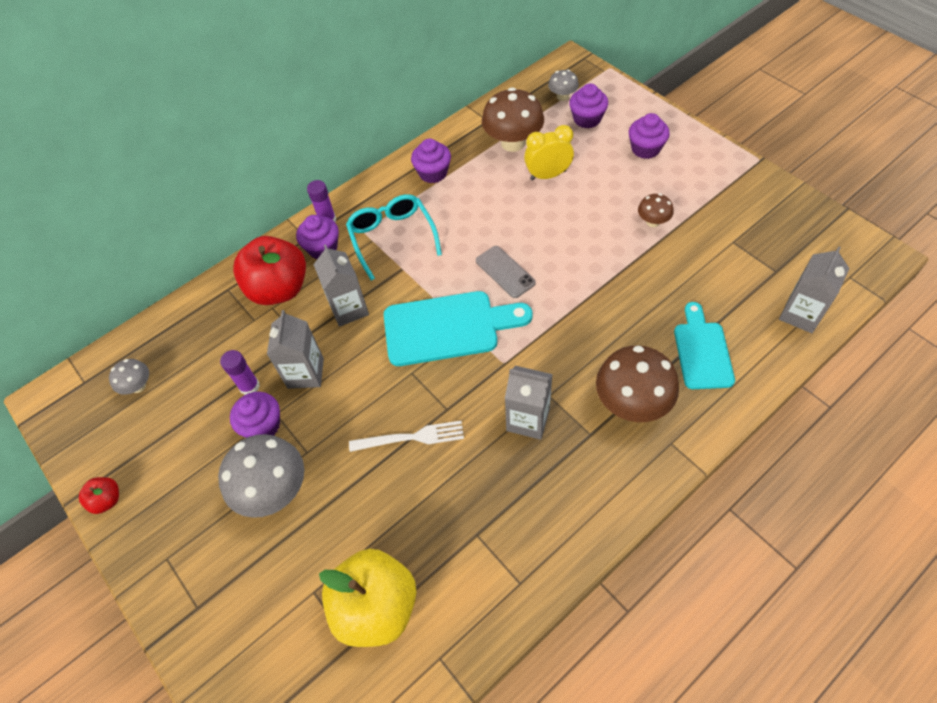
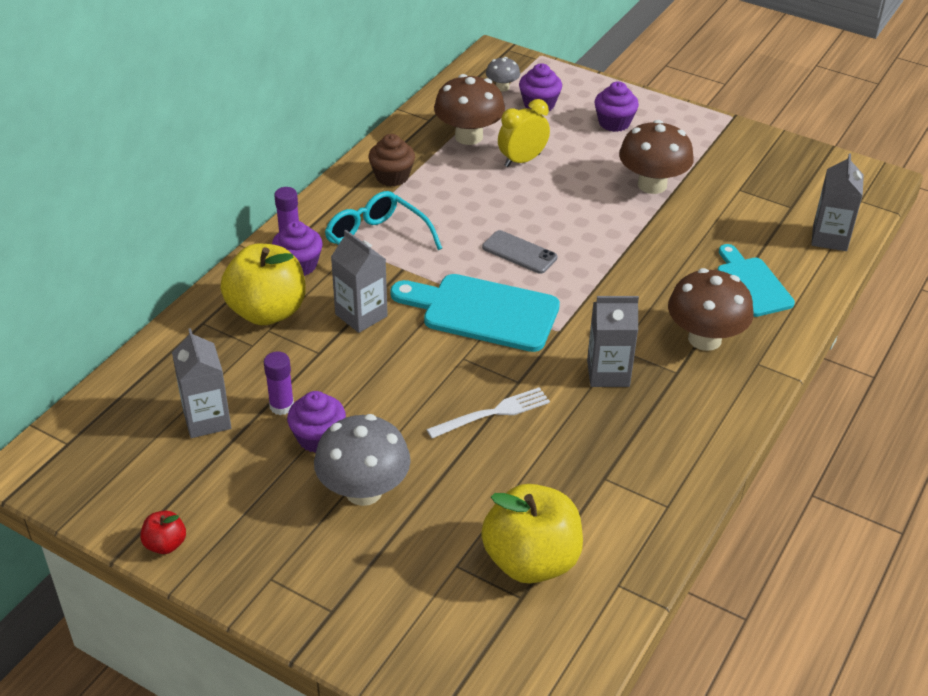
camera: 25 degrees left, 15 degrees down
(138, 386) = (141, 433): grey mushroom -> none
(279, 289) = (267, 311): red apple -> yellow apple
(305, 373) = (342, 381): grey carton -> grey carton (207, 419)
(433, 173) = (392, 176): purple cupcake -> brown cupcake
(448, 328) = (483, 312): turquoise cutting board -> turquoise cutting board turned 135 degrees counterclockwise
(652, 222) = (652, 185): brown mushroom -> brown mushroom, size x1.94

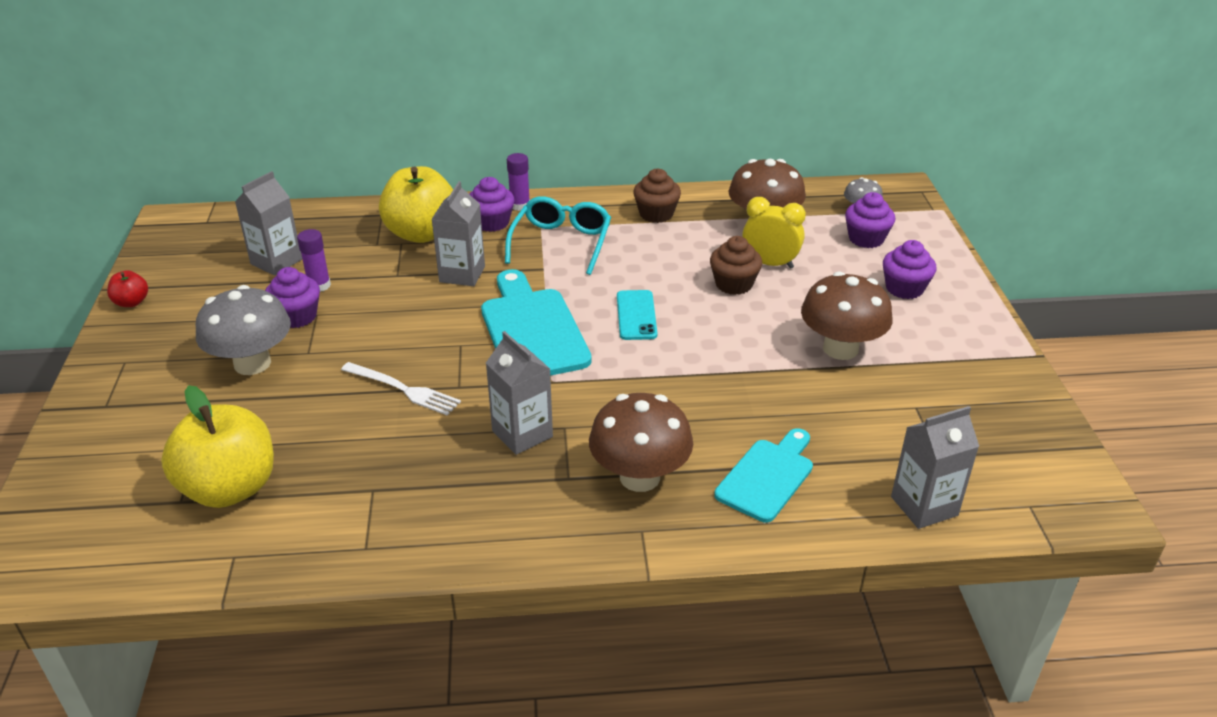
camera: 55 degrees right, 5 degrees down
(519, 252) = (636, 315): grey phone -> turquoise phone
(529, 189) = (734, 284): none -> brown cupcake

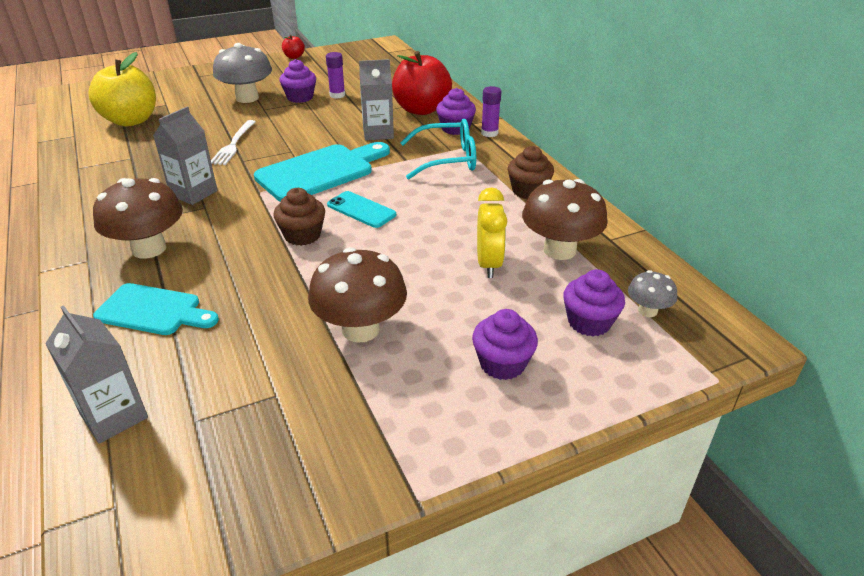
camera: 70 degrees right, 0 degrees up
(276, 262) = (356, 78): grey carton -> none
(422, 233) = (421, 109): yellow apple -> red apple
(636, 315) = (361, 210): turquoise phone -> turquoise phone turned 60 degrees clockwise
(734, 284) = (438, 249): brown cupcake -> brown cupcake (302, 235)

